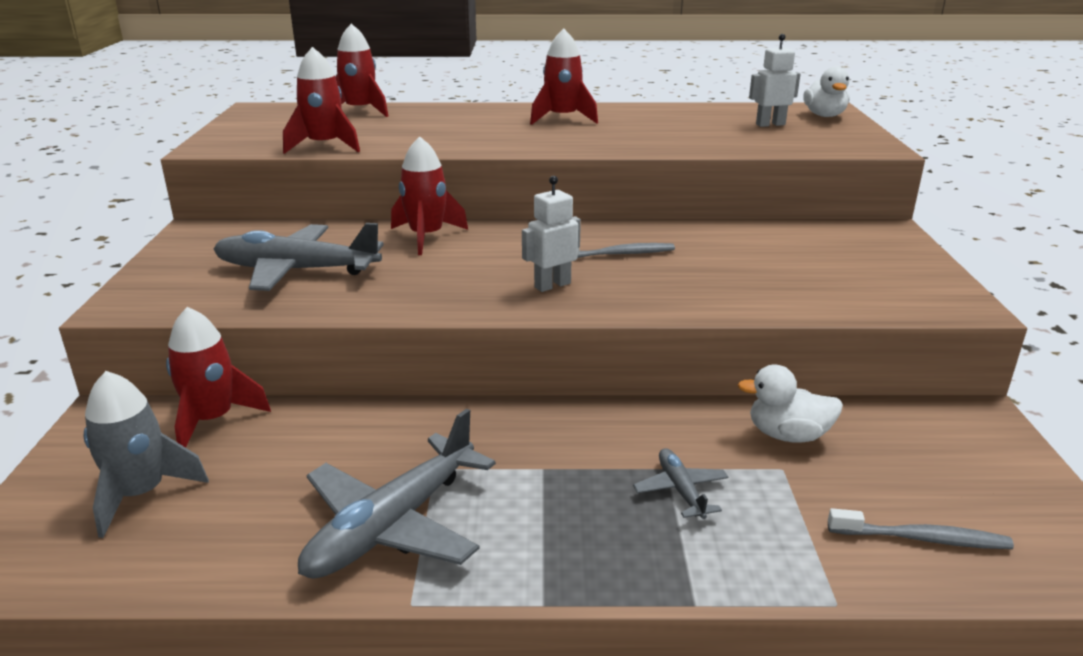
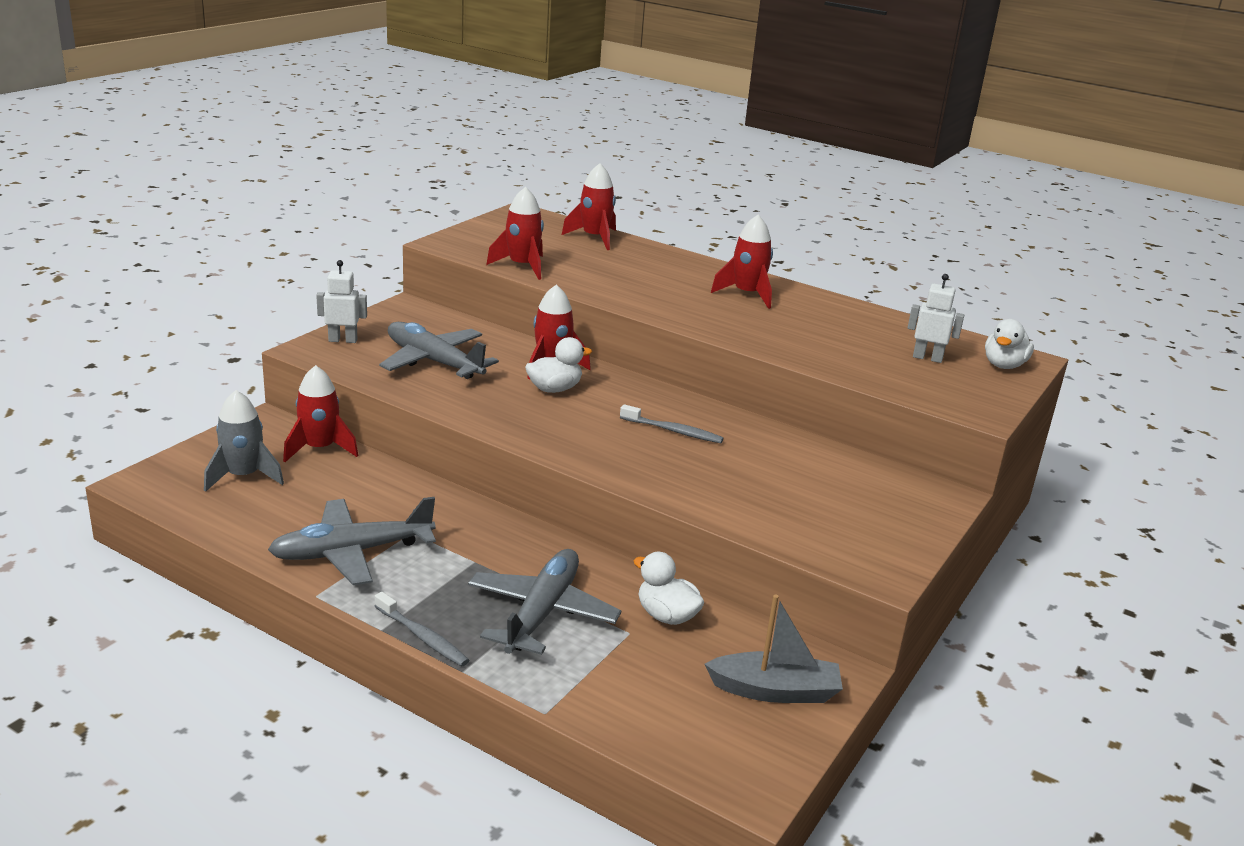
camera: 30 degrees right, 0 degrees up
(458, 255) = (554, 389): none -> white duck
(552, 285) = (587, 436): white robot -> white robot (343, 340)
(681, 490) = (542, 613): grey plane -> grey plane, size x2.07
(922, 538) = (657, 712): grey toothbrush -> grey toothbrush (422, 637)
(967, 460) = (775, 691): none -> grey boat

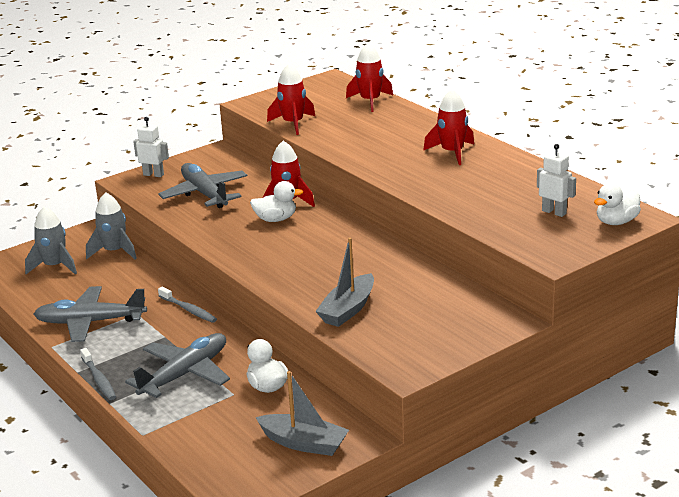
camera: 25 degrees right, 0 degrees up
(320, 448) = (114, 251): red rocket -> grey rocket
(673, 431) = (338, 256): grey toothbrush -> grey toothbrush (188, 310)
(743, 499) = (348, 309): none -> grey boat

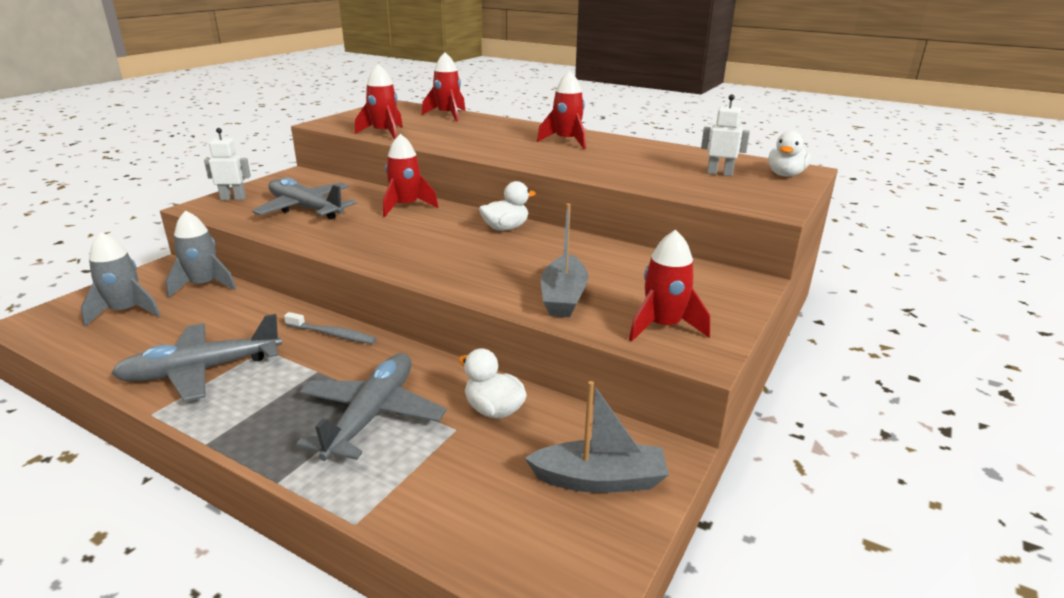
camera: 25 degrees left, 0 degrees up
(99, 379) = (245, 448): grey toothbrush -> none
(276, 219) = (404, 222): white duck -> white duck (505, 228)
(401, 346) = (663, 326): none -> red rocket

